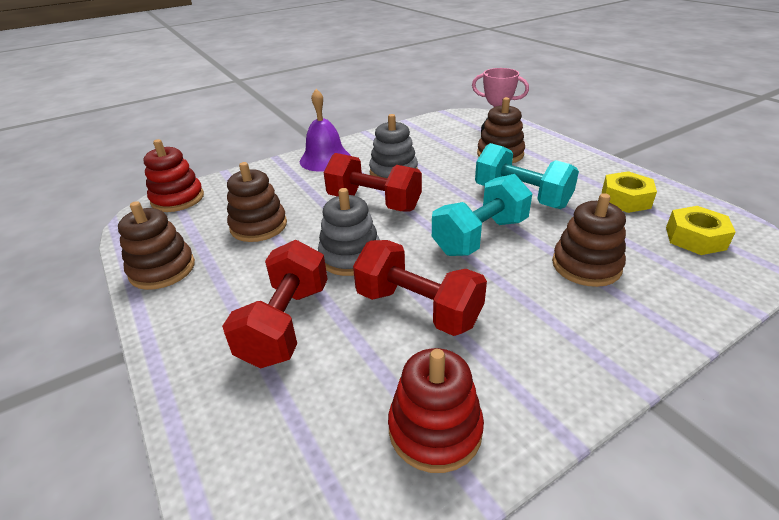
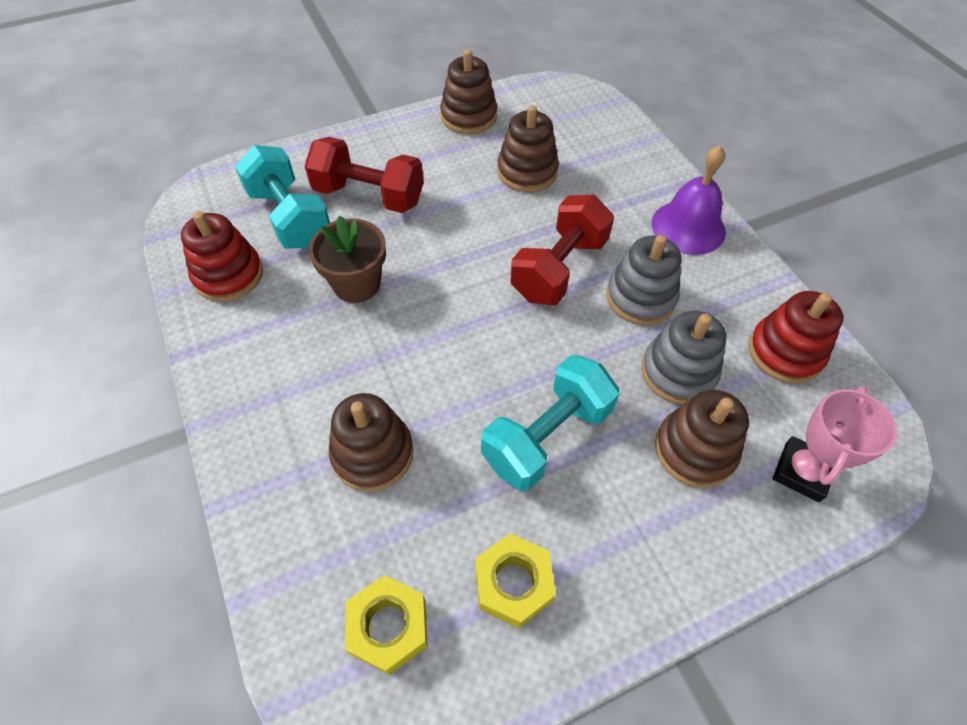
camera: 95 degrees right, 20 degrees up
(178, 199) = (596, 108): red stacking toy -> red stacking toy (785, 352)
(350, 256) = (452, 241): grey stacking toy -> grey stacking toy (678, 372)
(418, 308) = (356, 284): red dumbbell -> brown flower pot
(480, 236) = (459, 361): turquoise dumbbell -> turquoise dumbbell (290, 218)

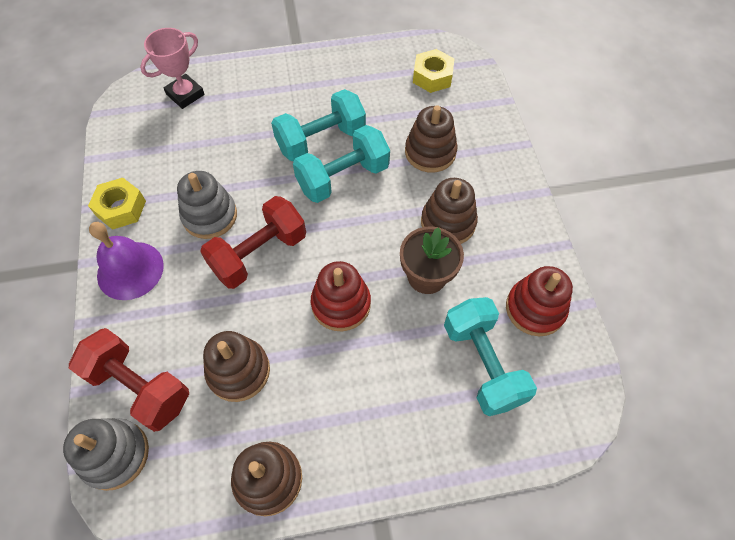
camera: 165 degrees left, 5 degrees up
(369, 196) = (403, 375): red dumbbell -> red dumbbell (140, 387)
(493, 383) = (343, 177): none -> turquoise dumbbell
(513, 583) = (366, 80): yellow nut -> yellow nut (121, 208)
(678, 372) = (217, 159): grey stacking toy -> grey stacking toy (115, 455)
(695, 450) = (237, 116): brown stacking toy -> brown stacking toy (448, 223)
(785, 352) = (139, 156): red stacking toy -> red stacking toy (341, 304)

